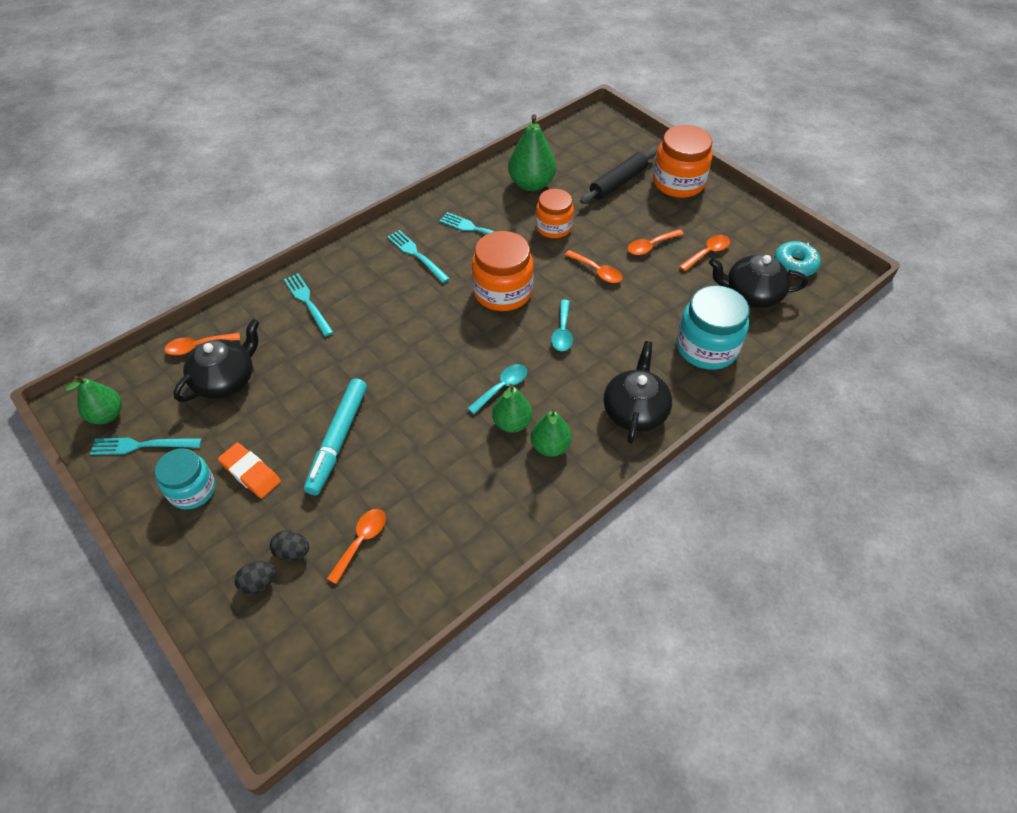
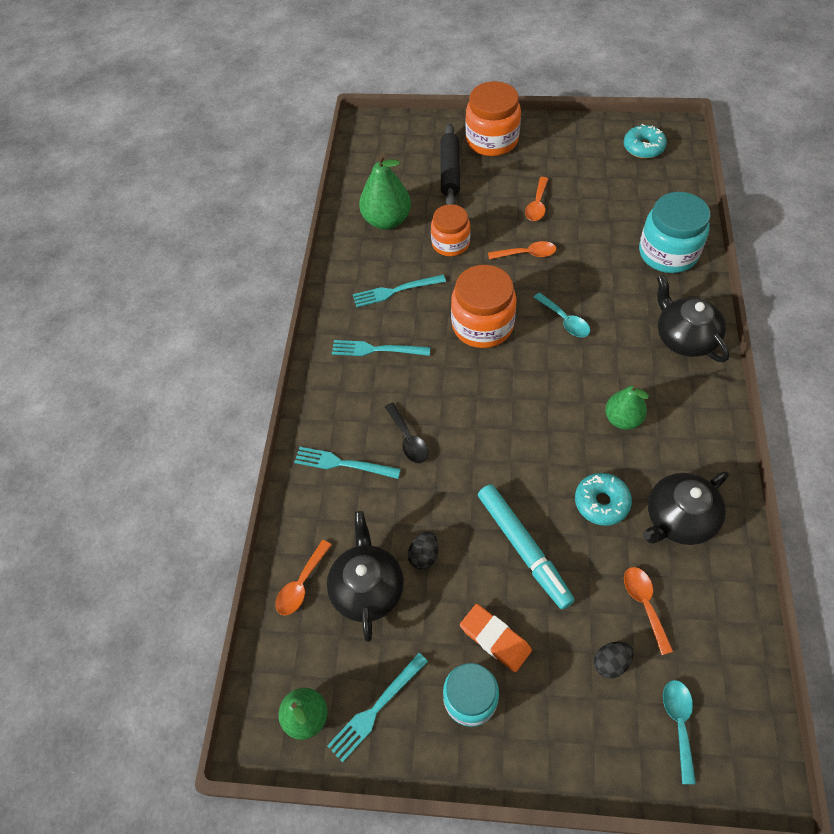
camera: 40 degrees left, 5 degrees up
(250, 473) = (495, 639): orange eraser -> orange eraser turned 45 degrees clockwise
(259, 583) = (620, 710): black egg -> black egg (424, 556)
(362, 320) = (408, 439): none -> black spoon
(423, 459) = (601, 502): none -> turquoise donut
(502, 387) = (581, 399): turquoise spoon -> turquoise spoon (679, 724)
(550, 446) = (668, 412): green pear -> none
(707, 253) = (580, 181): orange spoon -> none
(751, 294) = (645, 190): black teapot -> black teapot (679, 519)

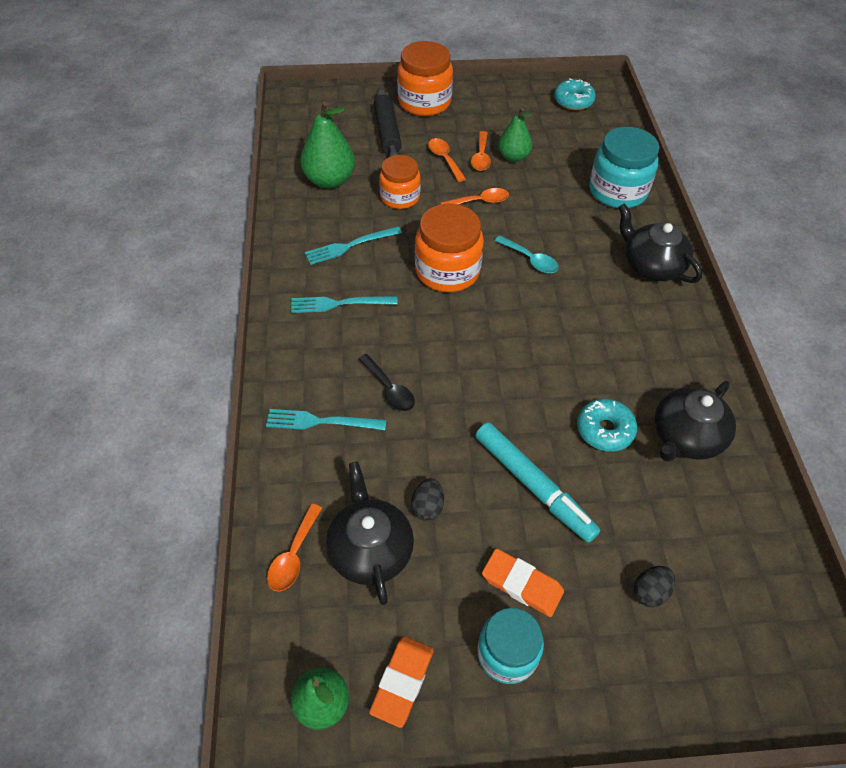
camera: 15 degrees left, 5 degrees down
(376, 709) = (402, 682): turquoise fork -> orange eraser
(622, 419) = (608, 347): green pear -> green pear (513, 157)
(644, 604) = (671, 527): orange spoon -> orange spoon (444, 159)
(679, 724) = (734, 645): turquoise spoon -> none

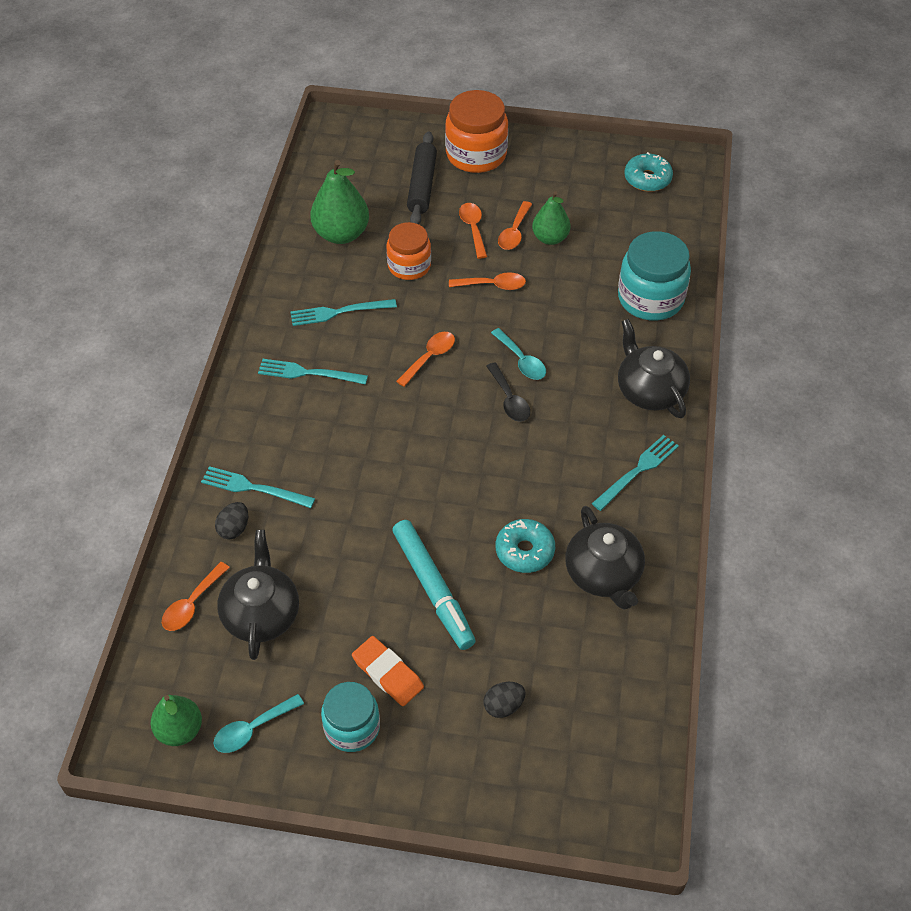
camera: 15 degrees right, 0 degrees up
(389, 389) = (328, 469): black spoon -> black spoon (509, 399)
(402, 682) = (253, 729): orange eraser -> turquoise spoon
(427, 507) = (326, 587): black egg -> black egg (234, 529)
(447, 271) = (429, 357): orange jar -> orange spoon
(673, 336) = (637, 471): none -> turquoise fork
(685, 437) = (603, 574): black teapot -> black teapot turned 75 degrees counterclockwise

